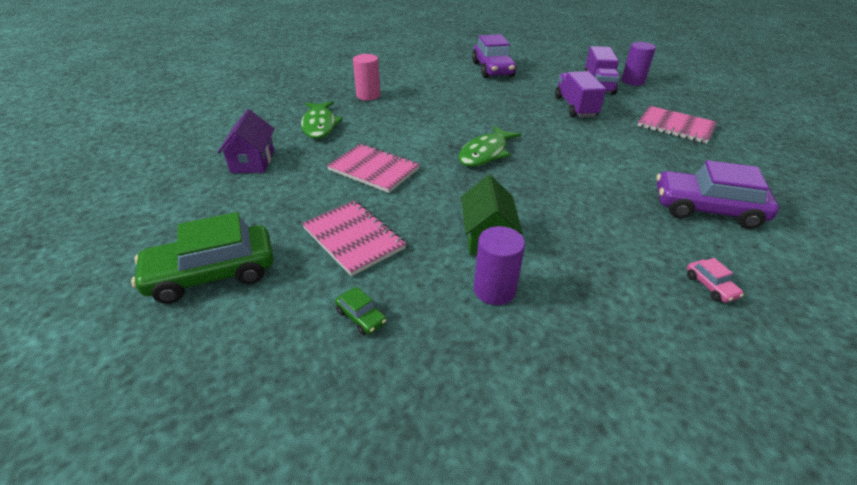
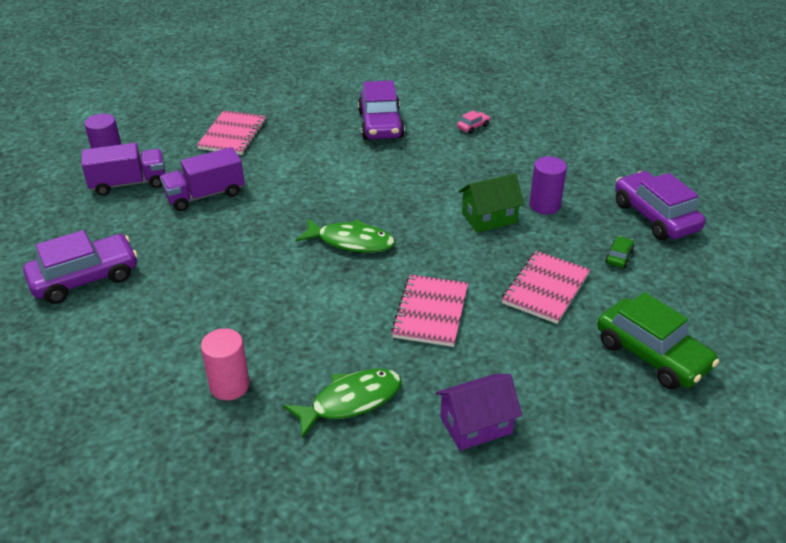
camera: 110 degrees left, 0 degrees up
(419, 405) = (655, 216): none -> purple car

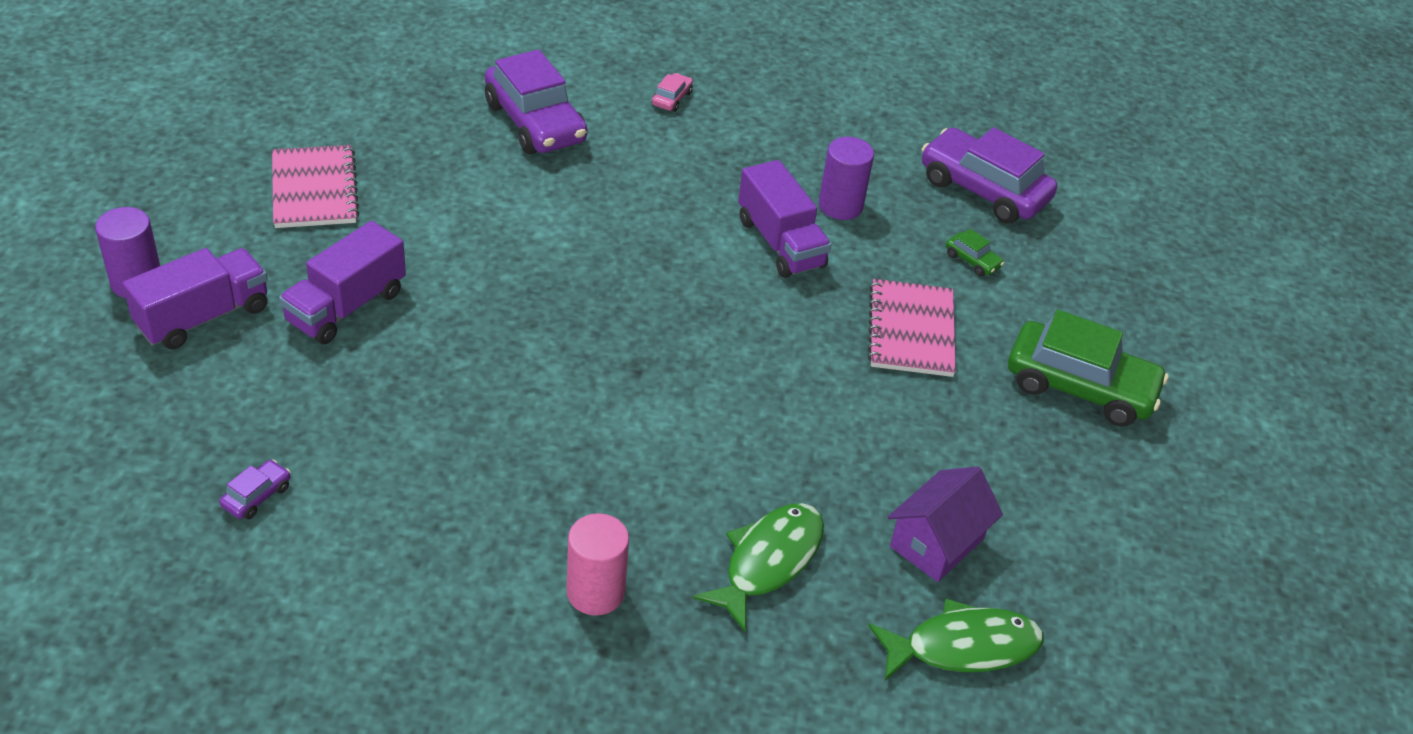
camera: 30 degrees left, 5 degrees up
(85, 278) = (257, 496): purple car -> purple car, size x0.42
(351, 242) = (617, 328): green fish -> green fish (962, 647)
(430, 312) = (790, 405): pink notebook -> none
(489, 218) = (780, 243): green house -> purple truck
(619, 257) = (972, 261): green car -> green car turned 135 degrees clockwise

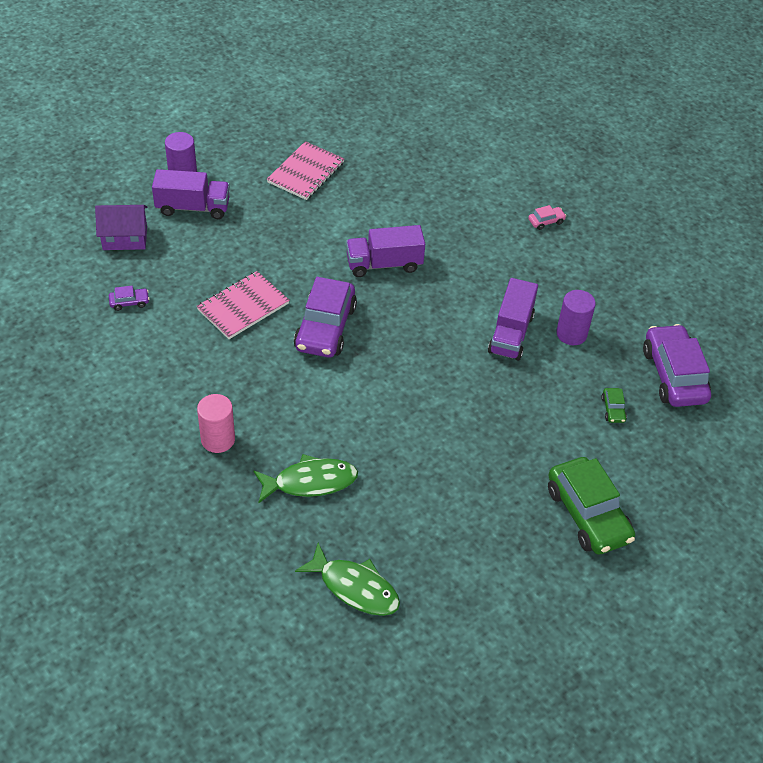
camera: 45 degrees right, 5 degrees up
(346, 307) = (257, 239): purple truck -> purple truck (384, 264)
(535, 122) = (454, 195): purple car -> purple car (325, 328)
(911, 330) = (526, 423): pink notebook -> pink notebook (243, 307)
(937, 543) = (404, 533): purple house -> purple house (125, 238)

